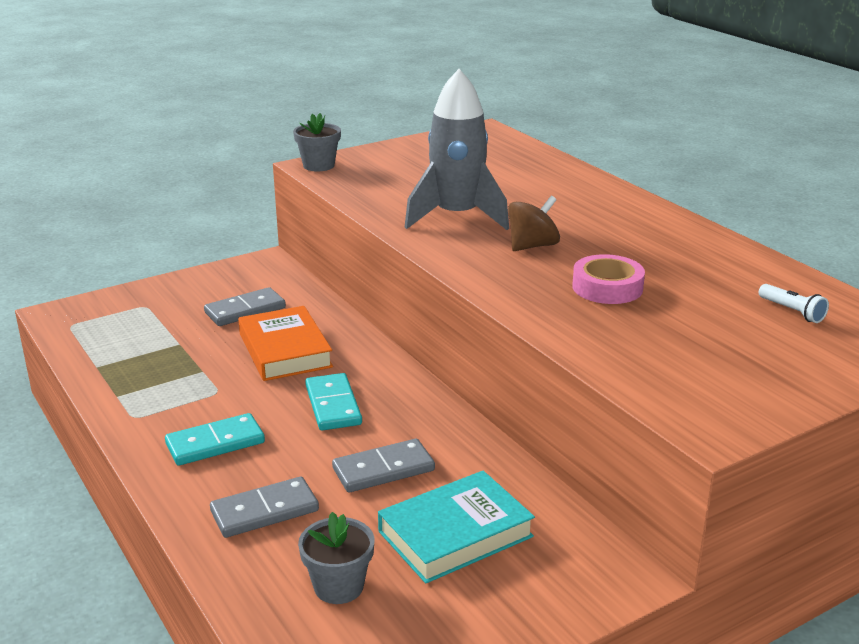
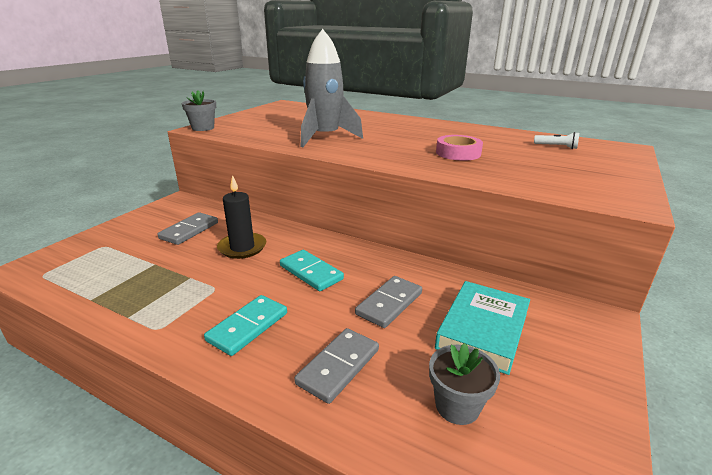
camera: 30 degrees left, 0 degrees up
(285, 350) = (242, 247): orange book -> black candle
(532, 246) = (388, 143): brown spinning top -> none

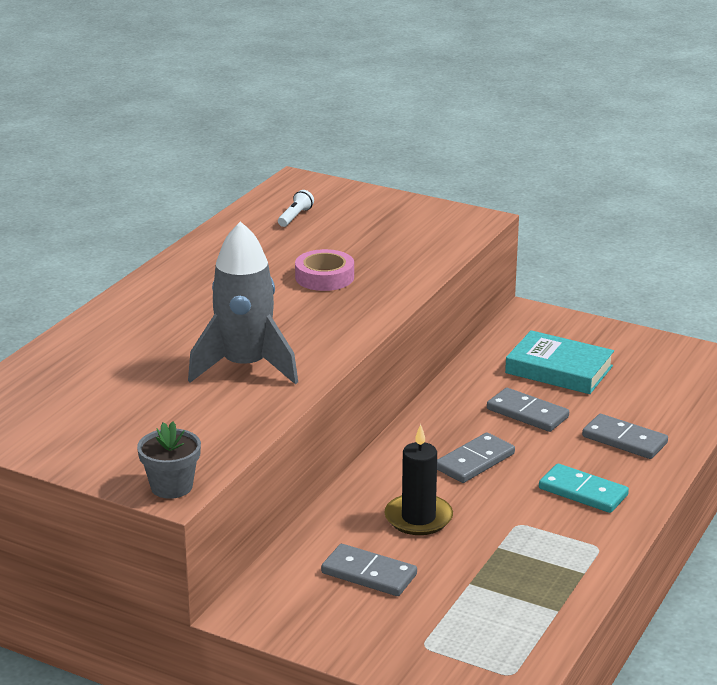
camera: 90 degrees left, 0 degrees up
(311, 272) = (475, 461): turquoise domino -> grey domino
(457, 406) = (651, 390): grey flower pot -> none

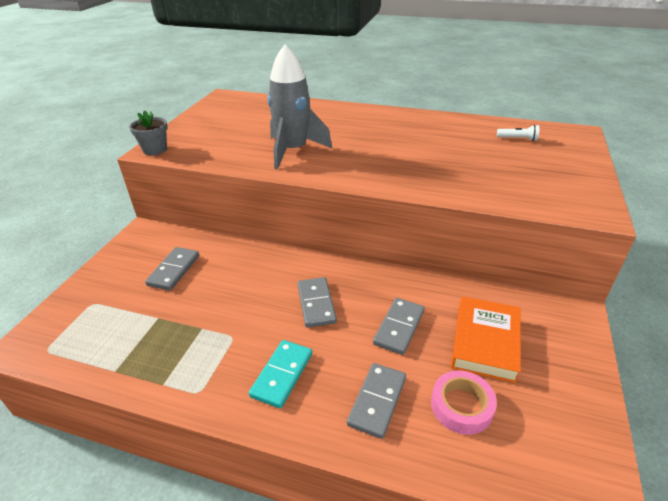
camera: 80 degrees right, 10 degrees up
(324, 277) = (431, 160): pink tape -> pink tape (461, 406)
(418, 518) = (238, 284): black candle -> none
(475, 461) = (316, 304): grey domino -> grey domino turned 45 degrees clockwise
(559, 369) = (485, 342): turquoise book -> orange book

